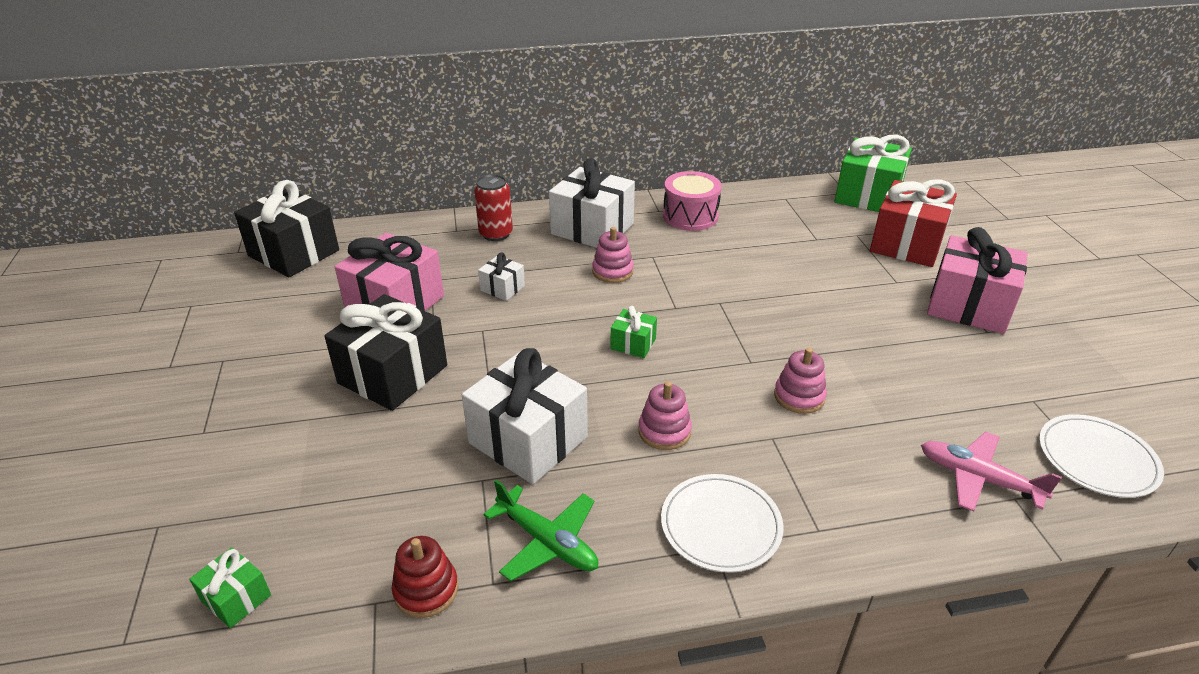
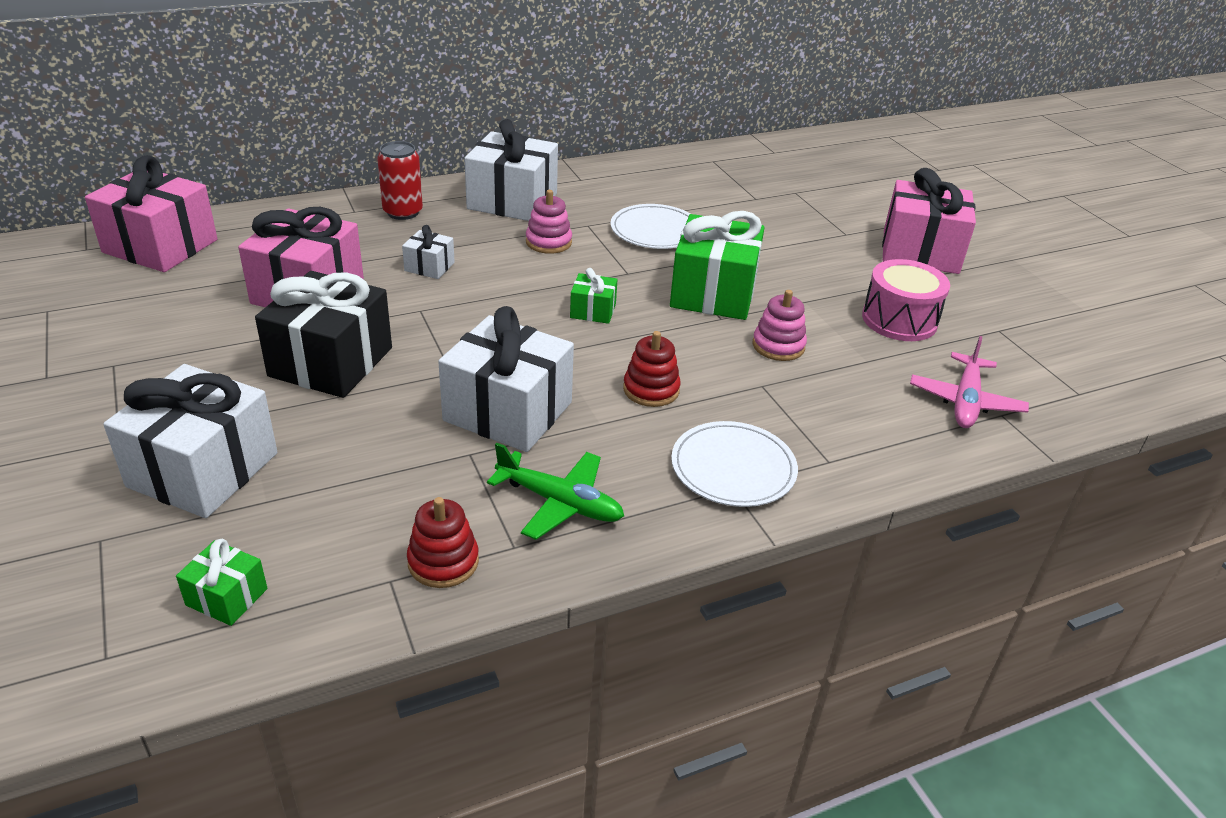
camera: 15 degrees left, 0 degrees up
(258, 468) = (203, 470): none -> white gift
(294, 253) = (160, 246): black gift -> pink gift
(664, 431) = (651, 390): pink stacking toy -> red stacking toy
(690, 216) = (617, 183): pink drum -> pink drum (899, 320)
(868, 195) = (796, 154): green gift -> green gift (713, 293)
(907, 244) = (847, 198): red gift -> none
(978, 478) = (965, 401): pink plane -> pink plane turned 90 degrees counterclockwise
(1097, 459) = (1066, 374): white plate -> white plate (655, 230)

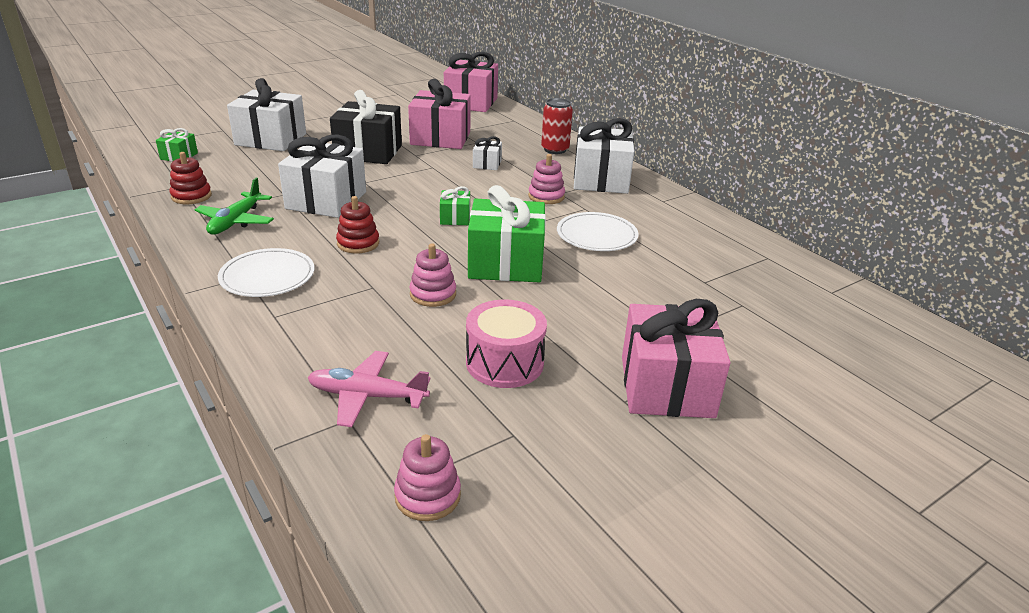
camera: 80 degrees right, 5 degrees down
(1083, 379) = (427, 496): none -> pink stacking toy

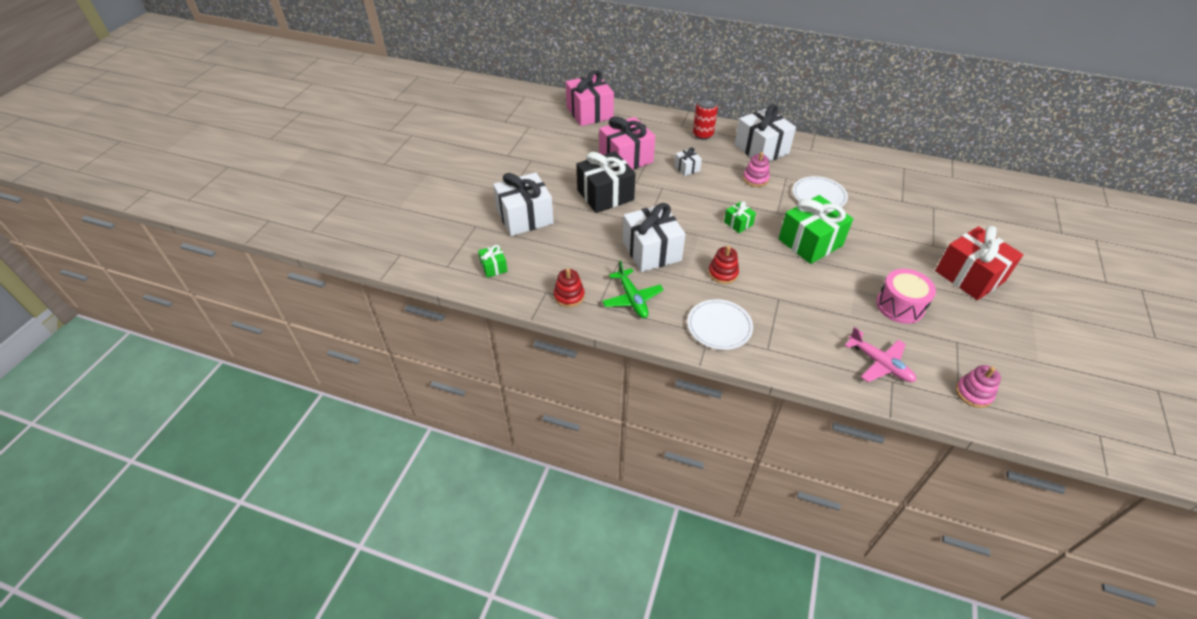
camera: 35 degrees left, 15 degrees up
(367, 396) = (880, 364): pink plane -> pink plane turned 105 degrees counterclockwise
(433, 294) = (811, 285): pink stacking toy -> none
(666, 386) = (969, 276): pink gift -> red gift

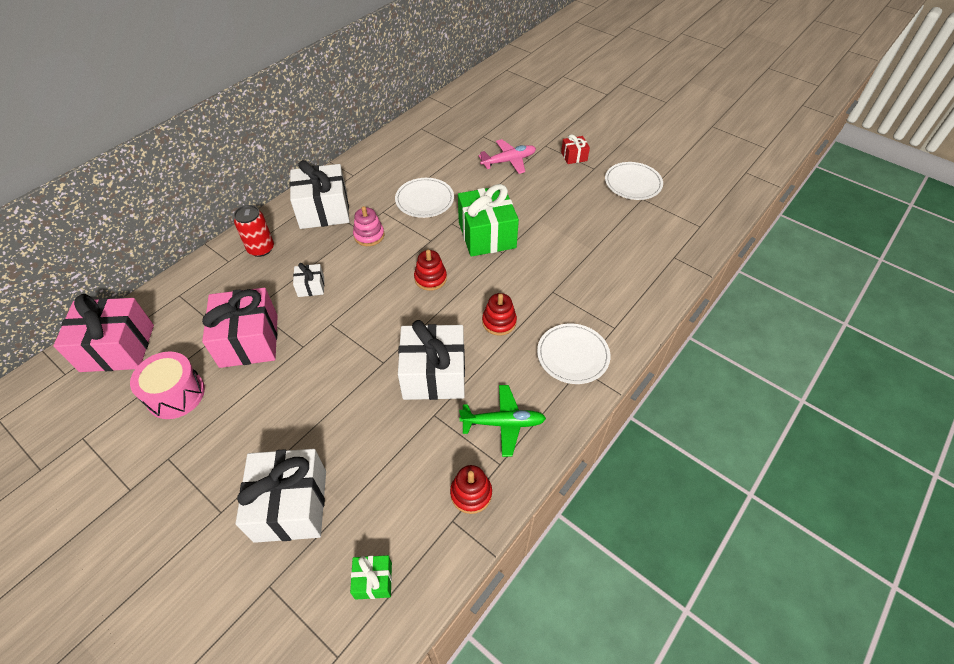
camera: 70 degrees left, 5 degrees up
(605, 195) = (306, 388): black gift -> none
(738, 223) = (430, 278): green gift -> red stacking toy
(880, 364) = (653, 256): pink plane -> pink plane (509, 161)
(900, 306) = (592, 212): pink drum -> pink drum (176, 394)
(969, 276) = (574, 156): red gift -> red gift, size x0.47
(973, 393) = (697, 215): pink stacking toy -> none
(974, 330) = (633, 183): none -> white plate

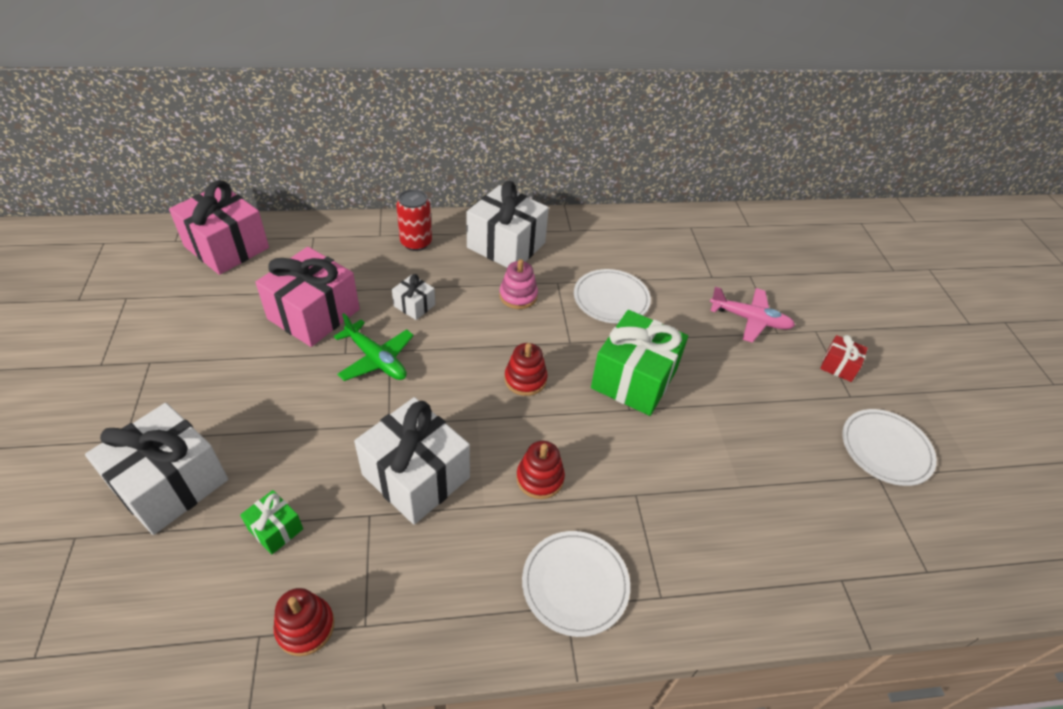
camera: 40 degrees right, 5 degrees down
(176, 394) = (215, 315): pink drum -> none
(373, 580) = (137, 620): green gift -> green gift (275, 529)
(503, 423) = (418, 587): green plane -> green plane (376, 359)

